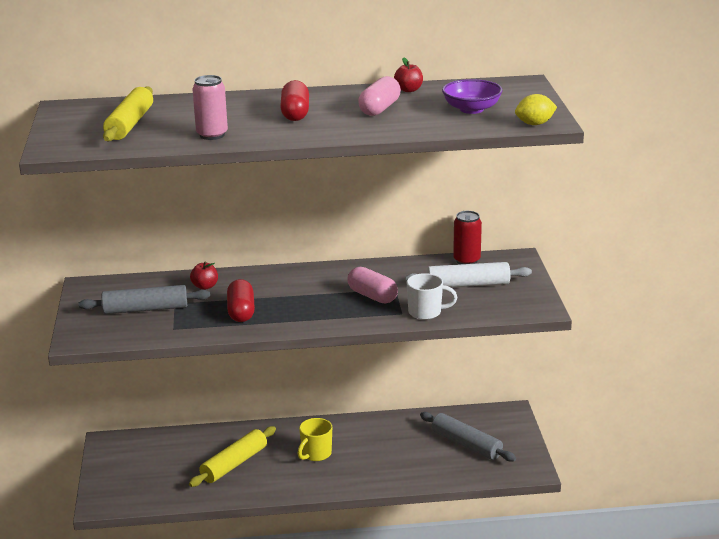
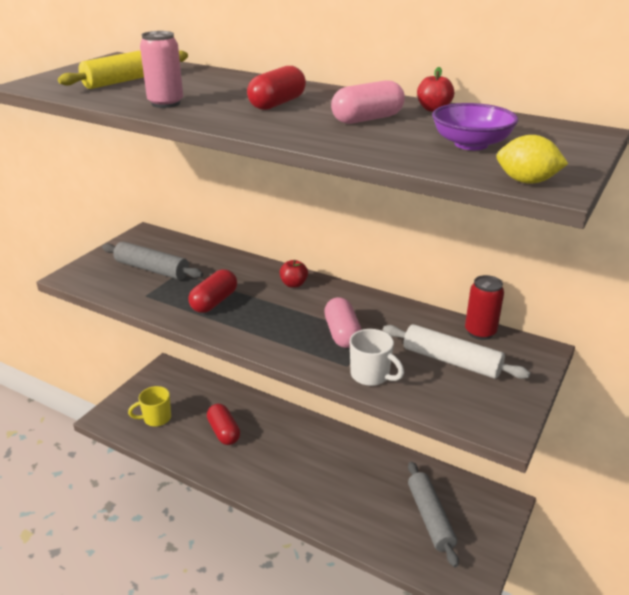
camera: 35 degrees right, 5 degrees up
(205, 286) = (220, 267): red apple -> red apple (293, 284)
(234, 464) = (224, 432): yellow rolling pin -> red capsule
(316, 454) = (292, 456): yellow mug -> yellow mug (156, 418)

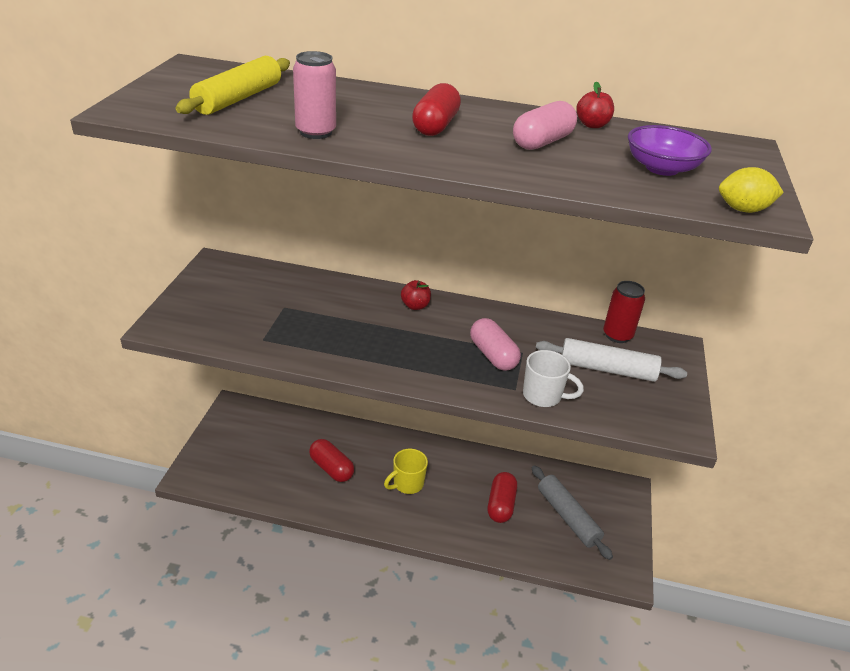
camera: 20 degrees left, 5 degrees up
(152, 269) = (251, 306): grey rolling pin -> none
(156, 418) = (250, 466): yellow mug -> yellow mug (407, 484)
(214, 302) = (343, 337): red capsule -> red capsule (501, 505)

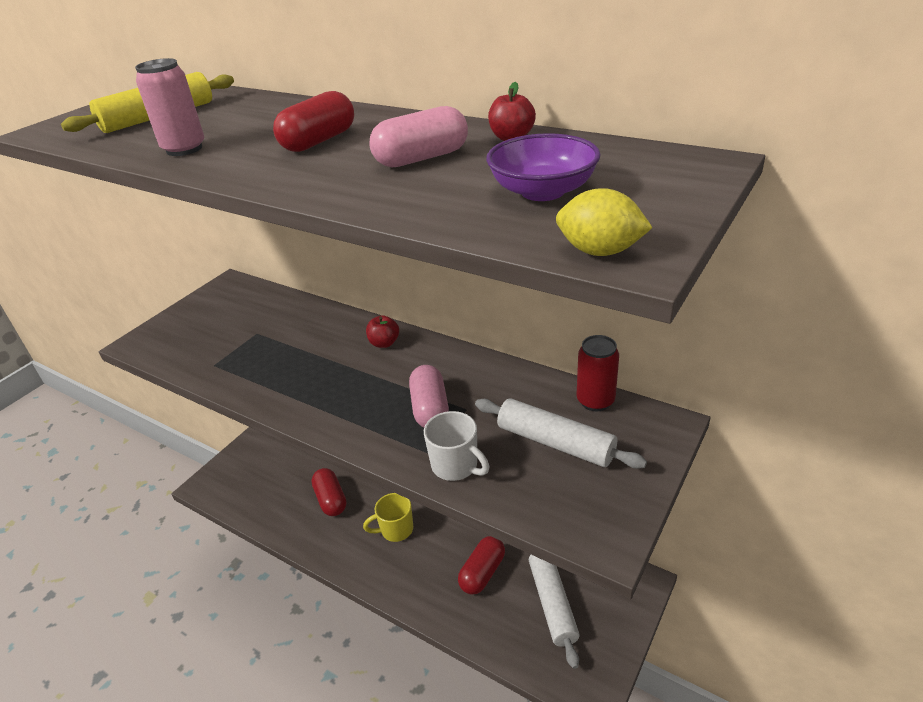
camera: 25 degrees right, 0 degrees up
(568, 517) = (552, 603): grey rolling pin -> white rolling pin

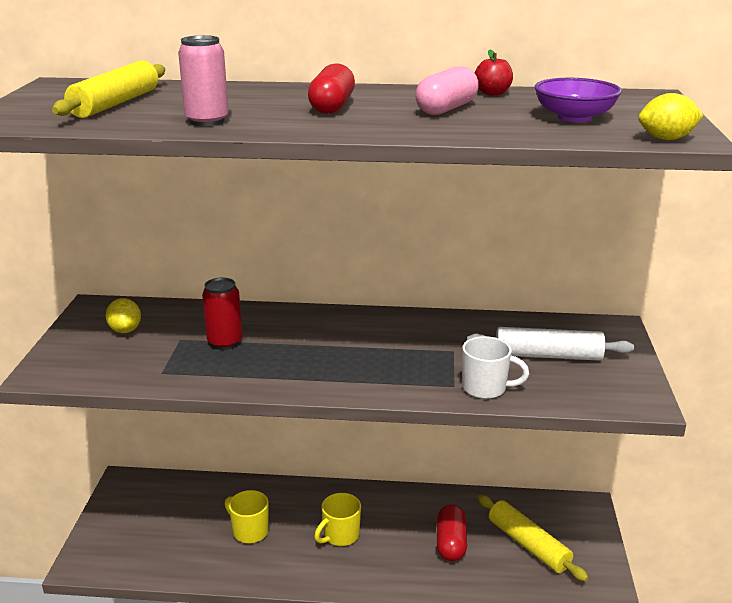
camera: 30 degrees left, 10 degrees down
(228, 313) = (125, 330): none -> yellow lemon
(331, 500) = (249, 531): red capsule -> yellow mug
(384, 343) = (326, 321): red apple -> none
(430, 408) = (422, 357): pink capsule -> none
(552, 603) = (528, 545): white rolling pin -> yellow rolling pin
(595, 401) = (550, 323): red can -> red can (225, 342)

